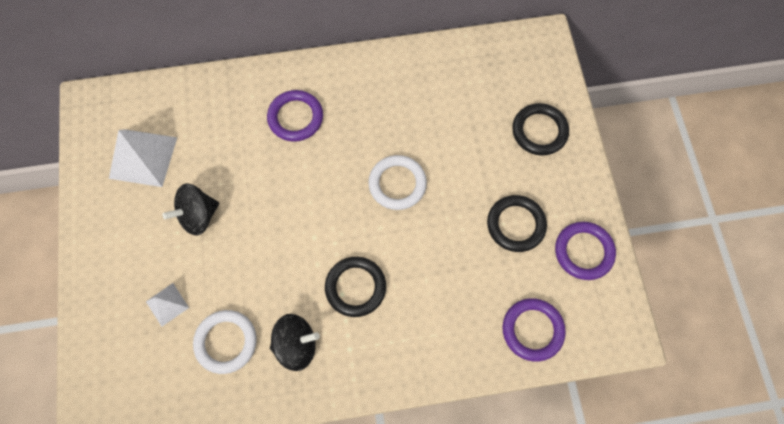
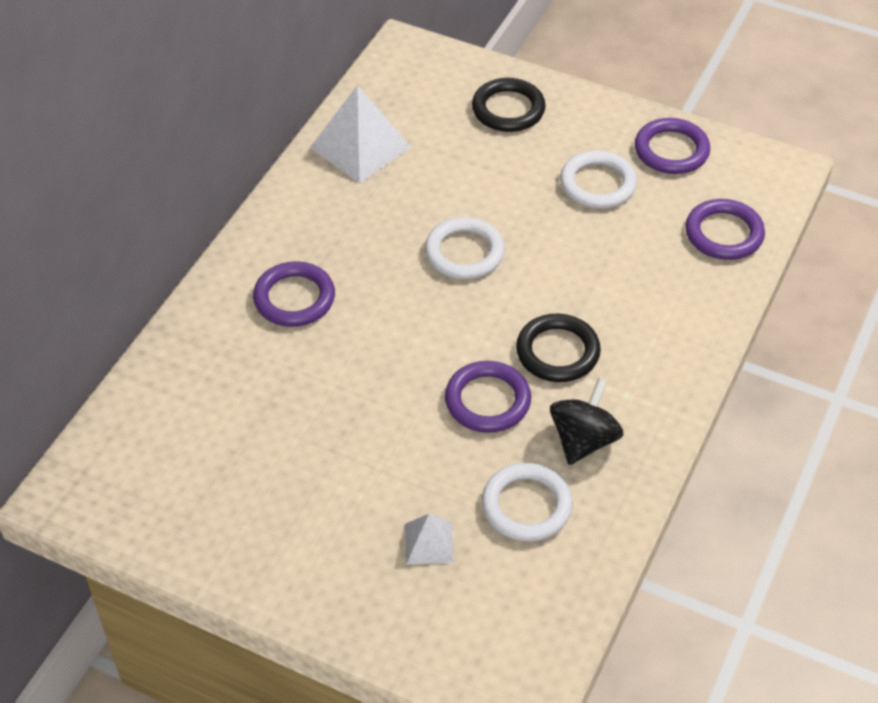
camera: 55 degrees left, 20 degrees down
(143, 157) = (203, 474): white pyramid -> white pyramid (360, 147)
(198, 216) = (337, 455): black spinning top -> none
(290, 271) = (487, 401): none -> purple ring
(516, 225) = (598, 184): black ring -> white ring

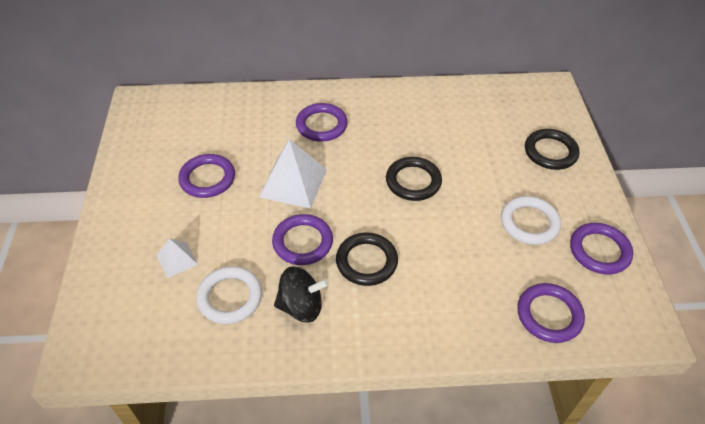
camera: 60 degrees right, 0 degrees up
(303, 461) = (207, 178): none -> purple ring
(360, 147) = (456, 102): white pyramid -> white pyramid (293, 182)
(464, 253) = (413, 181): white ring -> black ring

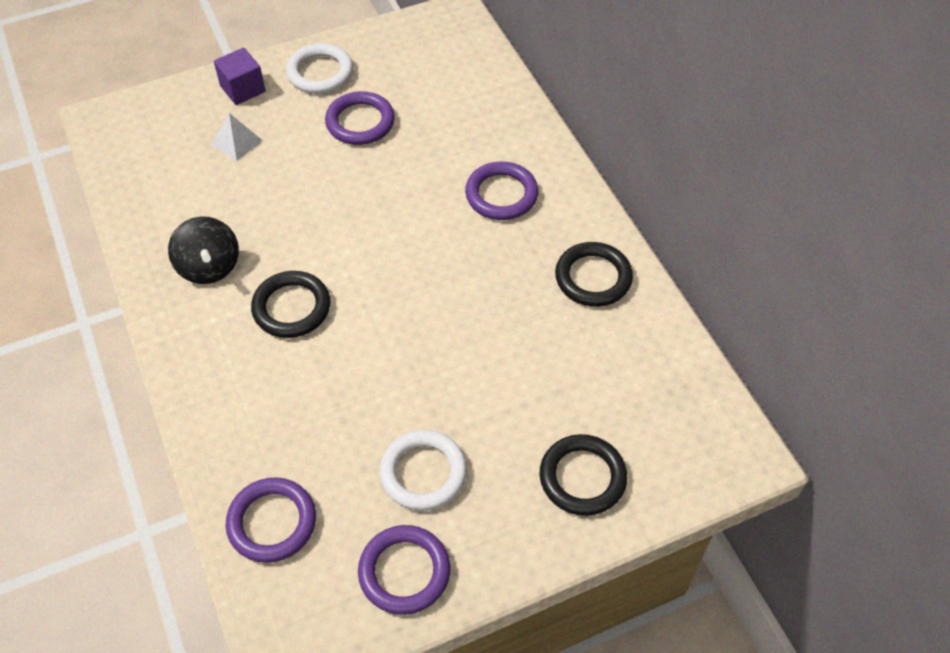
camera: 70 degrees right, 5 degrees up
(118, 242) = (243, 89): none -> purple cube
(230, 297) = (202, 203): white ring -> white ring (320, 72)
(293, 182) = (387, 200): white pyramid -> none
(302, 242) = (299, 239): purple ring -> none
(413, 181) = (443, 320): black ring -> black ring (593, 278)

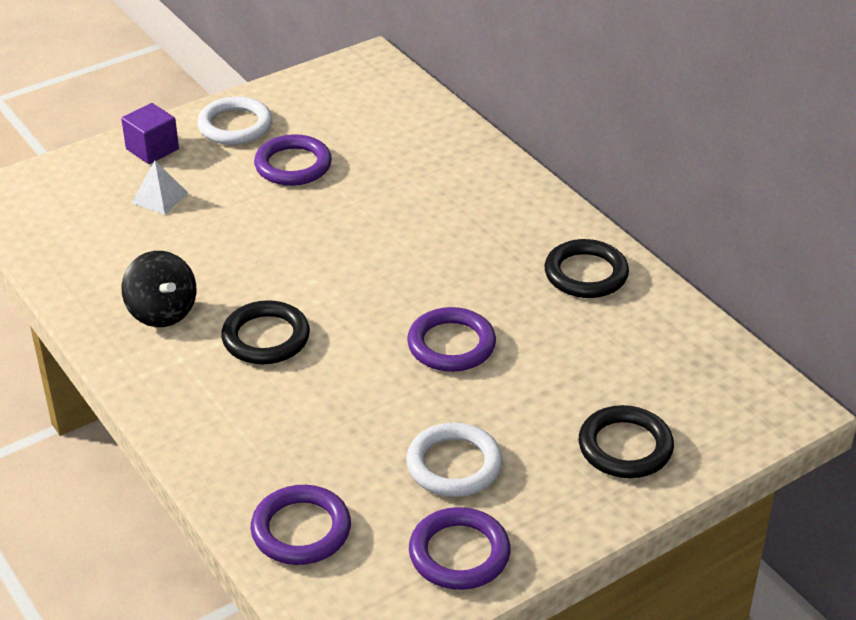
camera: 10 degrees left, 15 degrees down
(501, 194) = (466, 213): purple ring -> purple ring (451, 345)

